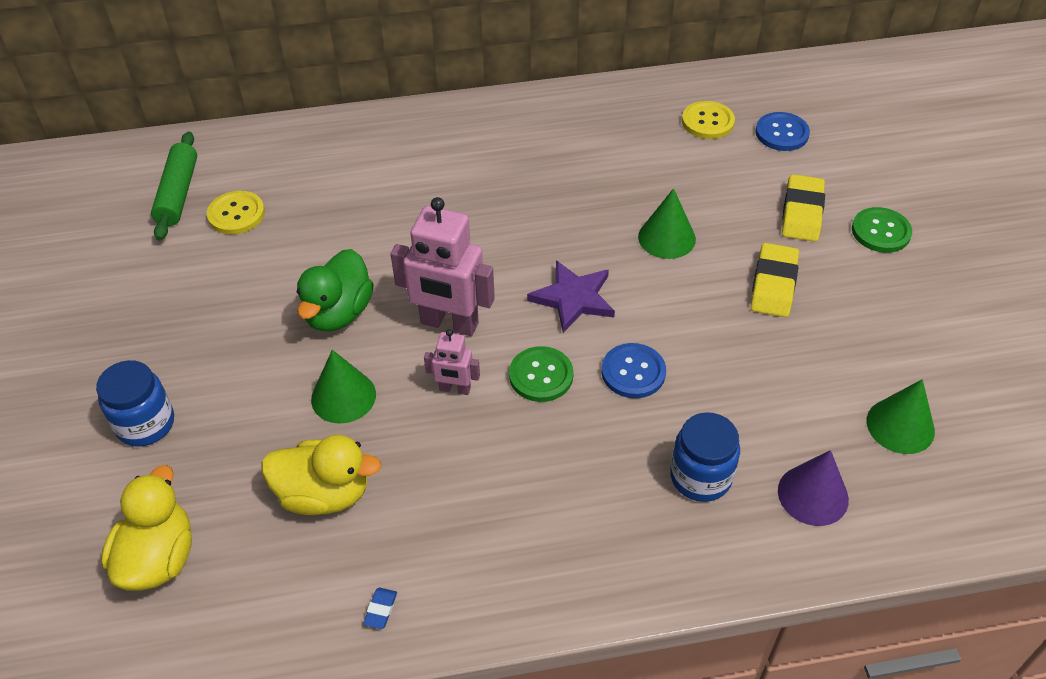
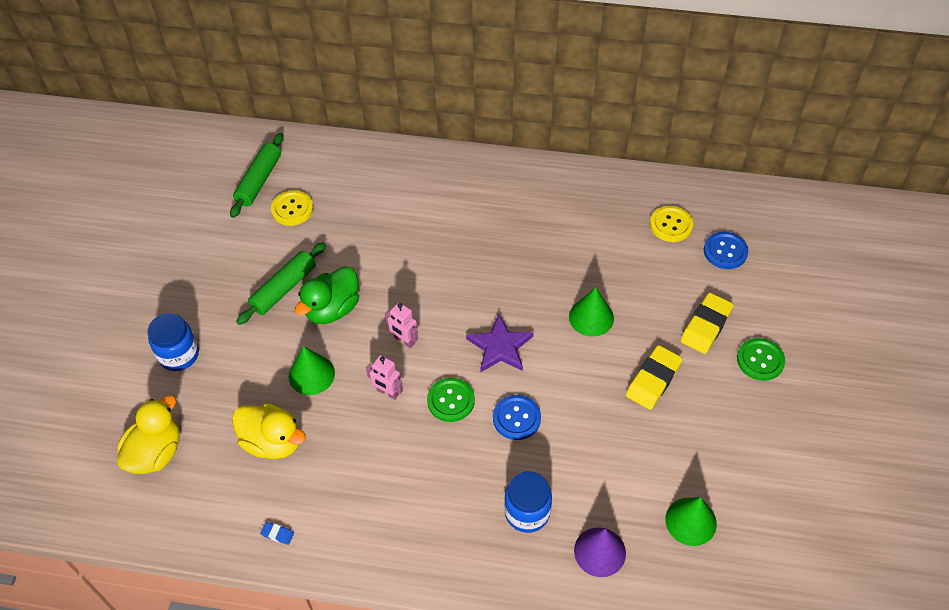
camera: 20 degrees right, 5 degrees up
(263, 306) = (284, 288): none -> green rolling pin
(380, 610) = (277, 534): blue eraser -> blue eraser turned 75 degrees clockwise
(449, 324) = (404, 340): pink robot -> pink robot, size x0.52

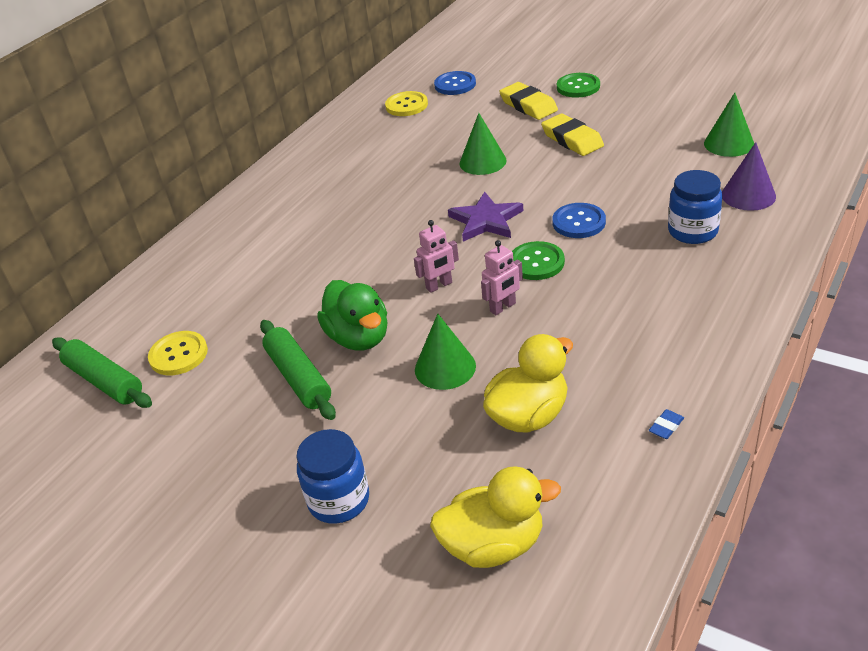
camera: 65 degrees left, 15 degrees down
(156, 452) = (493, 545): yellow duck -> yellow duck turned 120 degrees clockwise

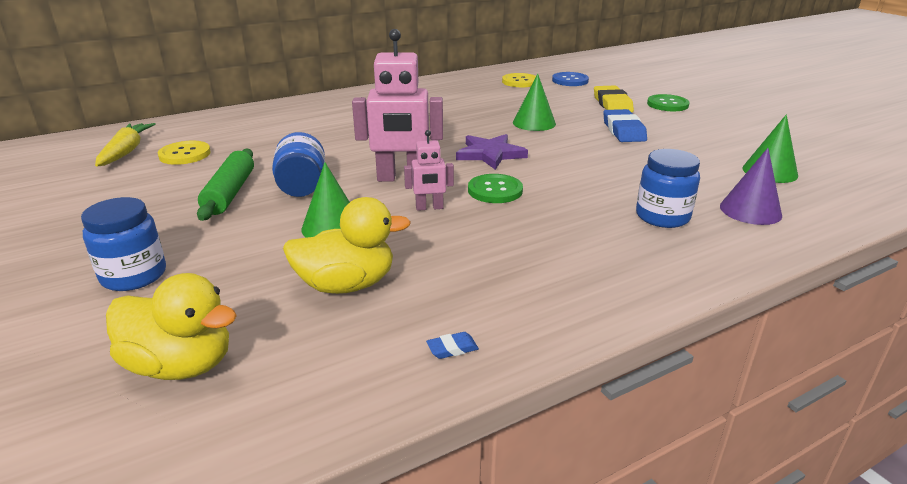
camera: 25 degrees right, 10 degrees down
(104, 381) = (126, 152): green rolling pin -> yellow carrot
(359, 337) = (302, 187): green duck -> blue jar
(439, 285) = (401, 178): pink robot -> pink robot, size x1.94
(572, 139) = (623, 130): yellow eraser -> blue eraser
(579, 222) = (564, 178): blue button -> none

